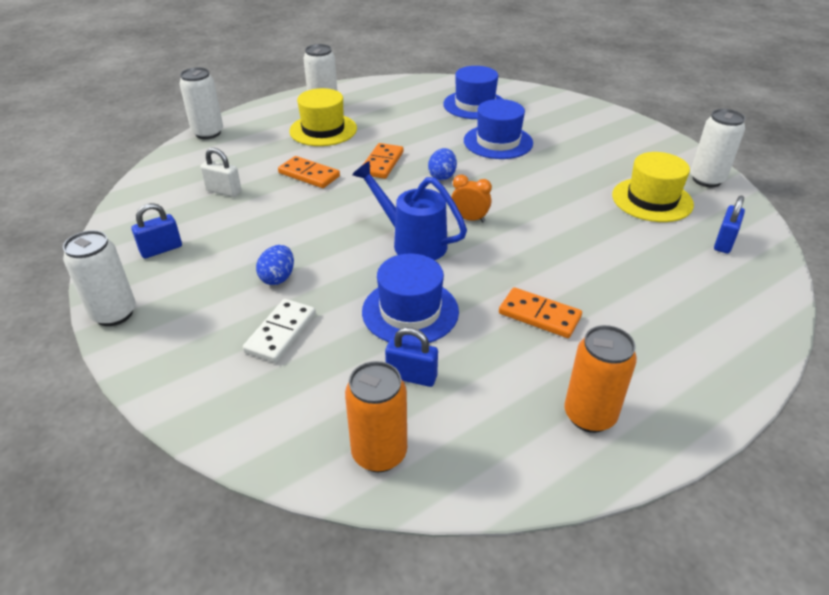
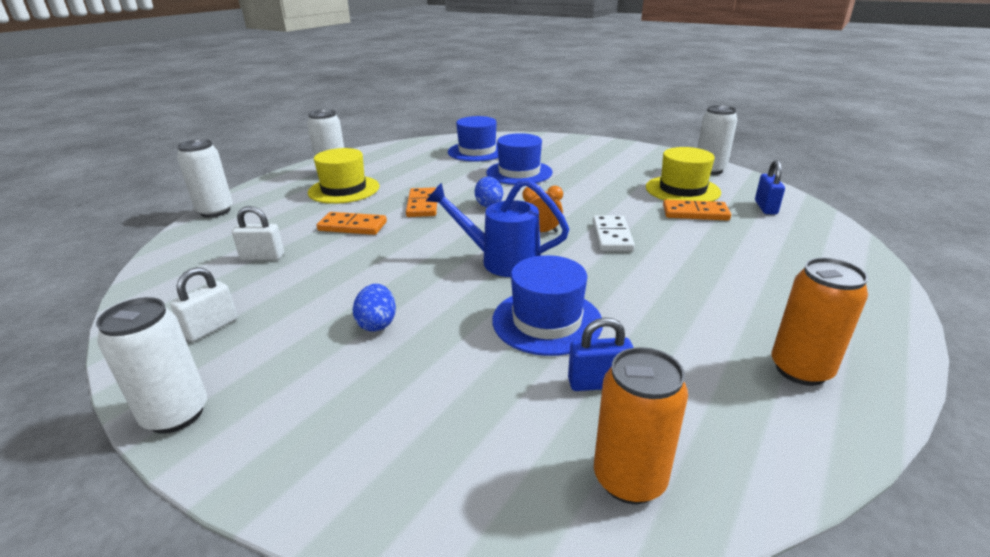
camera: 20 degrees left, 10 degrees down
(161, 249) = (211, 328): blue padlock -> white padlock
(281, 333) = (417, 378): white domino -> white domino (612, 236)
(539, 315) = (673, 294): orange domino -> orange domino (695, 213)

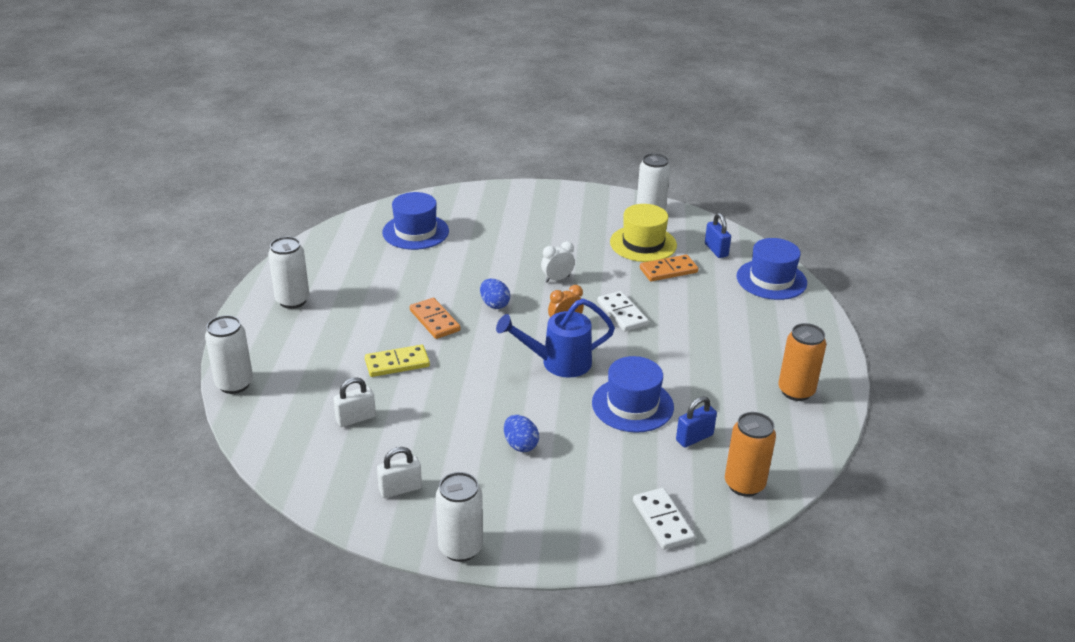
camera: 30 degrees left, 5 degrees up
(211, 328) = (400, 489): white padlock -> white padlock turned 60 degrees clockwise
(344, 189) = (334, 321): yellow hat -> none
(352, 226) = (397, 363): orange domino -> yellow domino
(452, 486) = (662, 521): none -> white domino
(519, 172) = (485, 254): blue hat -> blue hat (771, 280)
(568, 198) = (557, 279): none -> white clock

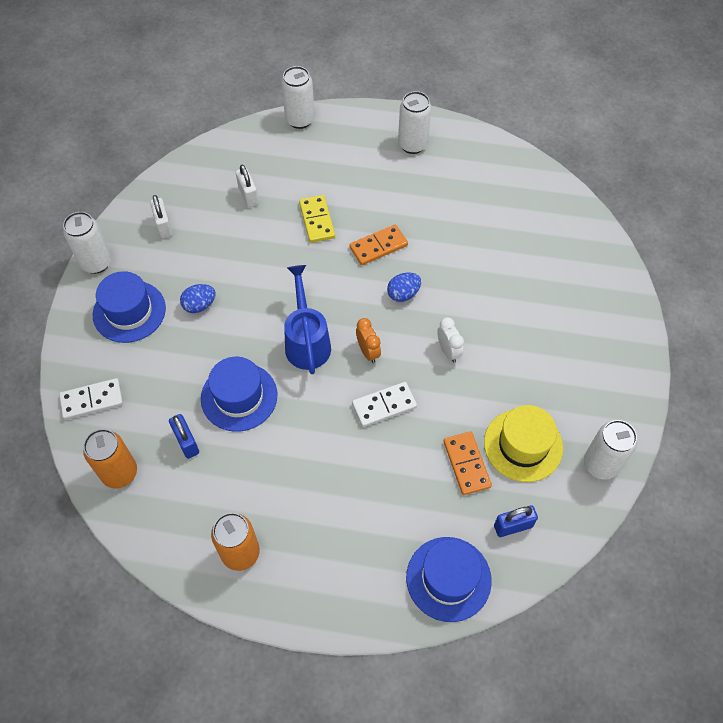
camera: 95 degrees right, 25 degrees up
(415, 232) = (534, 230): blue hat -> blue hat (129, 311)

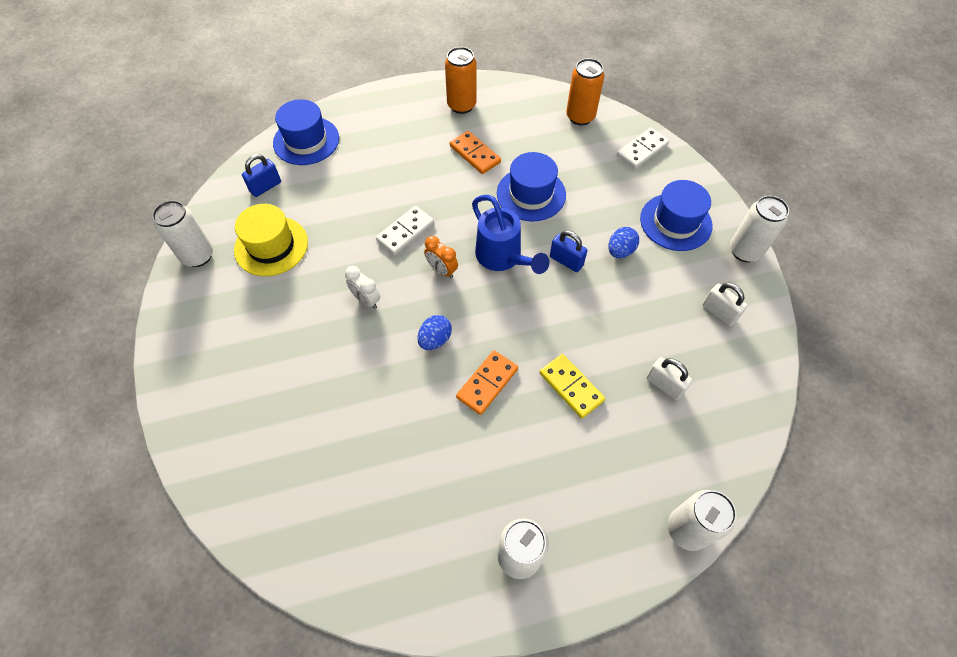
camera: 155 degrees right, 0 degrees up
(186, 442) = (548, 150): blue padlock -> blue padlock (566, 261)
(466, 464) = (317, 215): orange domino -> orange domino (475, 154)

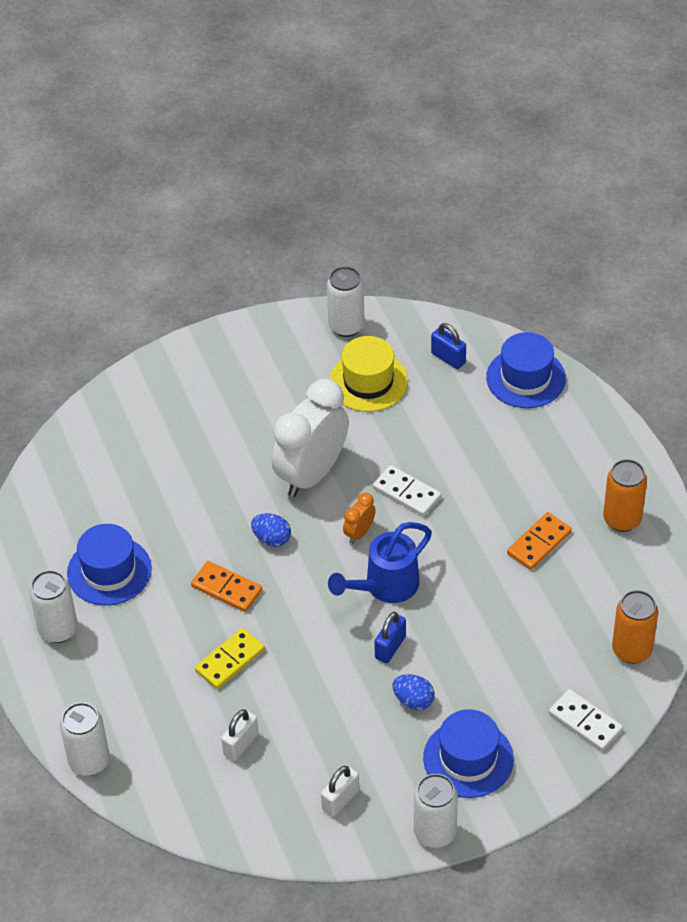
camera: 85 degrees right, 10 degrees down
(366, 300) = (312, 474): white clock -> white clock, size x2.33
(531, 194) = (485, 606): blue hat -> blue hat (109, 571)

